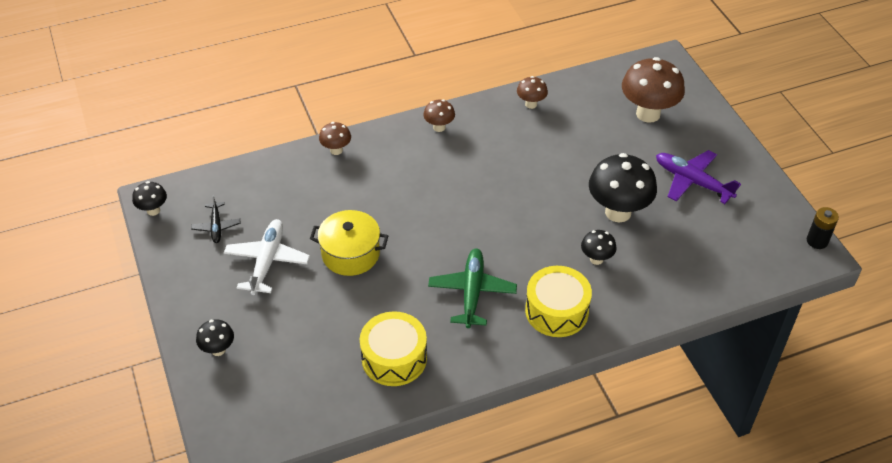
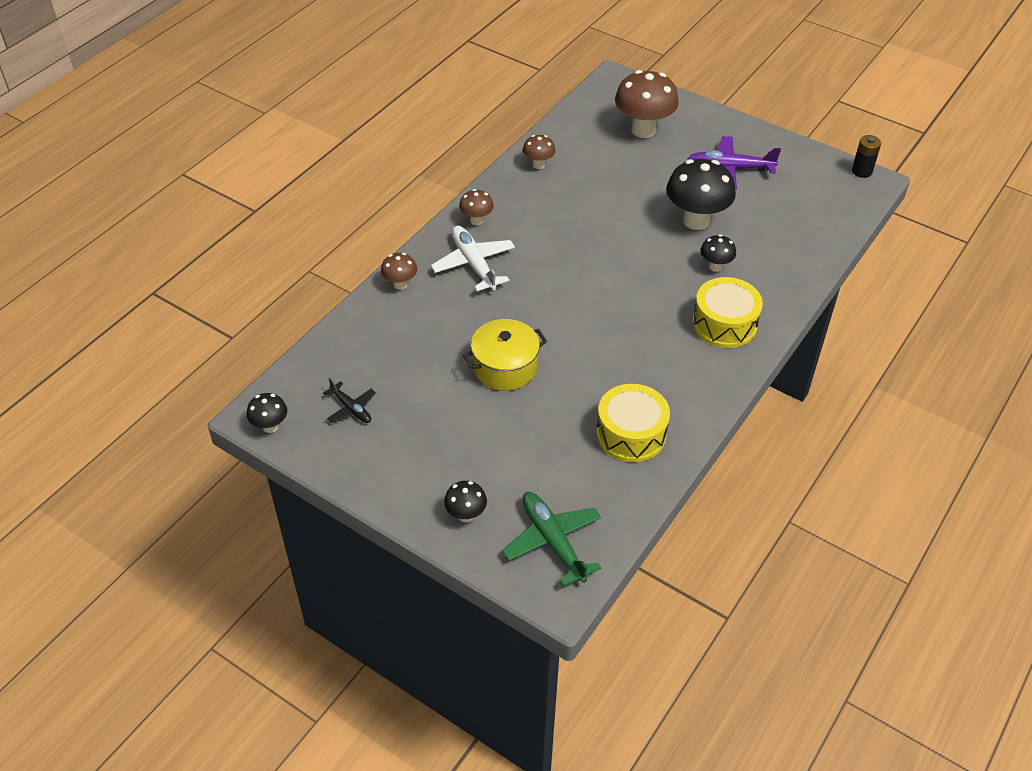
camera: 35 degrees left, 0 degrees up
(267, 262) = (433, 414): white plane -> white plane (474, 264)
(472, 292) = (642, 345): green plane -> green plane (553, 542)

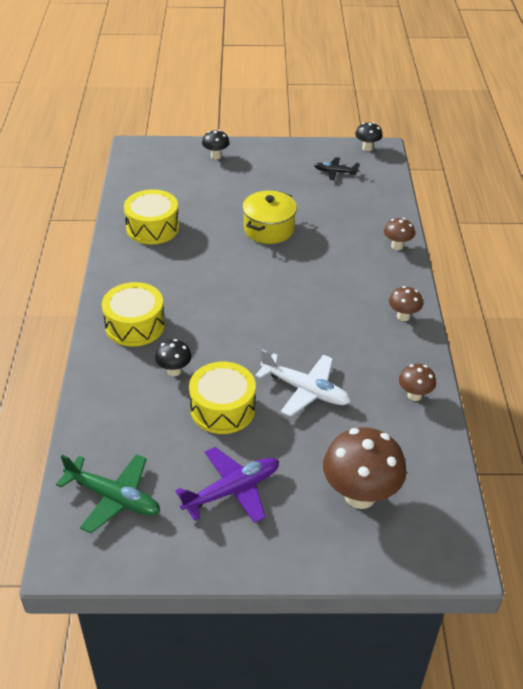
camera: 145 degrees right, 5 degrees down
(474, 264) = (364, 282): white plane -> white plane (305, 390)
(553, 542) = (157, 164): green plane -> green plane (113, 497)
(696, 220) = (223, 408): black mushroom -> yellow drum
(861, 171) = (82, 569): black battery -> none

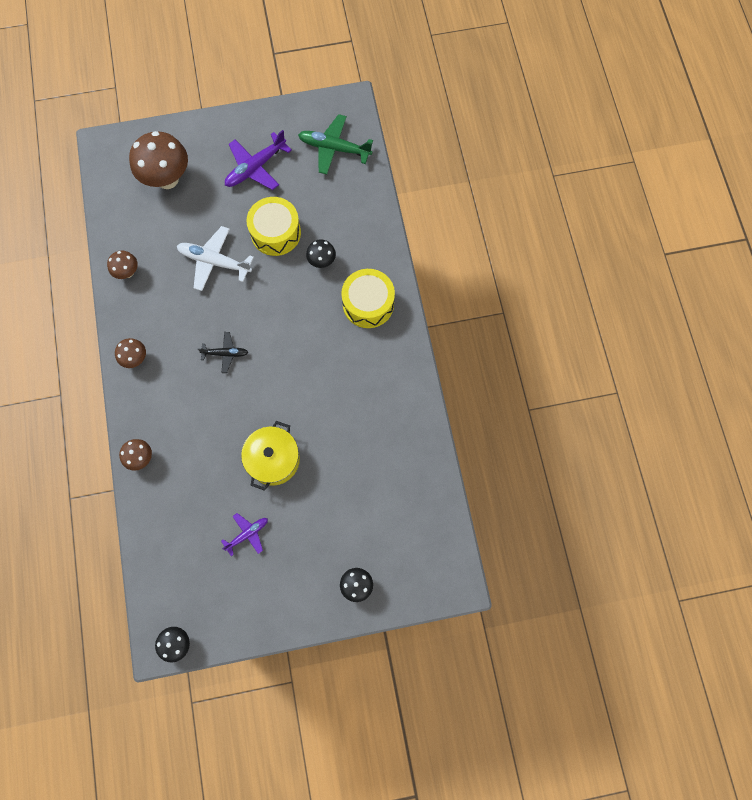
camera: 170 degrees right, 30 degrees up
(152, 228) = (391, 438): yellow drum -> none
(302, 191) = (247, 534): none -> purple plane
(335, 172) = (212, 581): black plane -> black plane (225, 353)

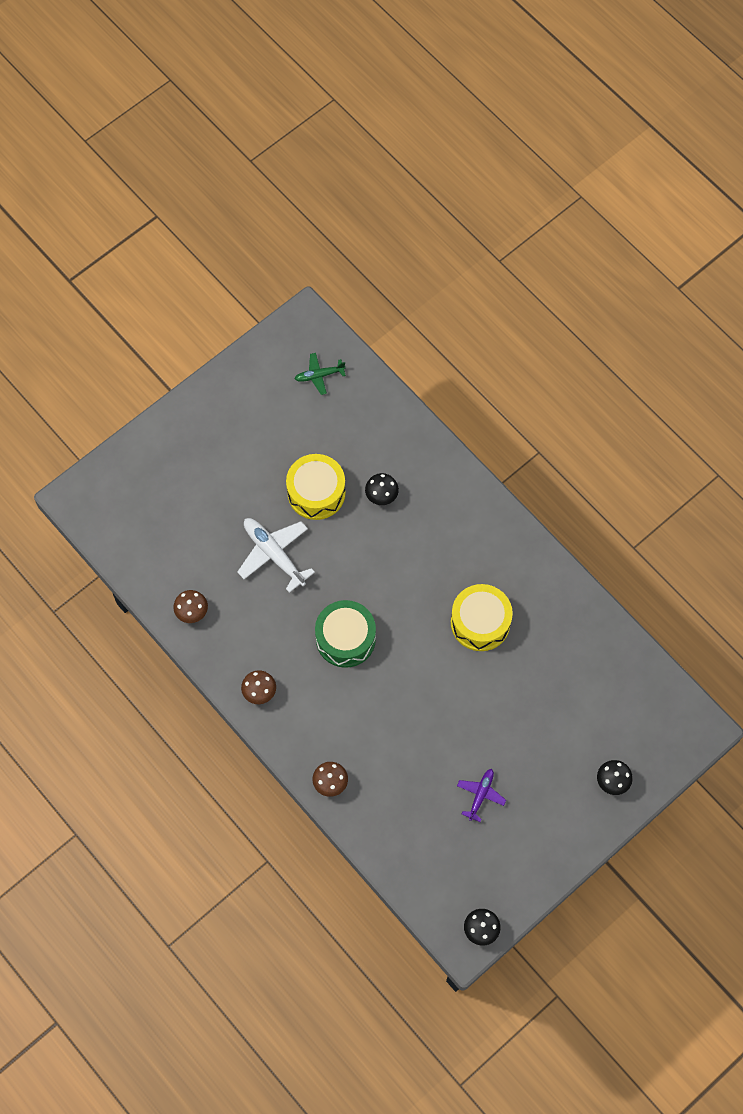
camera: 30 degrees left, 5 degrees down
(167, 179) = (168, 497): brown mushroom -> none
(215, 262) = (274, 554): white plane -> white plane turned 60 degrees clockwise
(225, 353) = (345, 638): black plane -> green drum
(256, 167) = (251, 437): purple plane -> none
(273, 459) = (460, 712): yellow pot -> none
(334, 148) = (319, 375): green plane -> green plane, size x0.58
(368, 304) = (454, 514): yellow drum -> yellow drum (480, 622)

